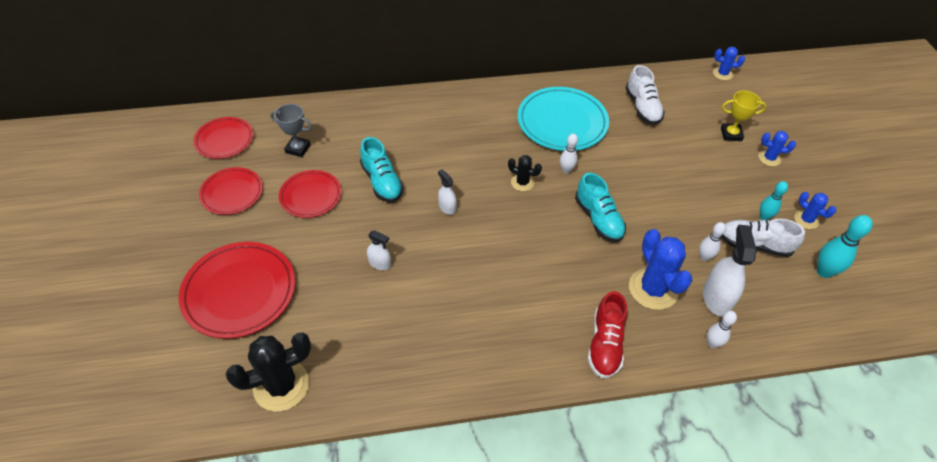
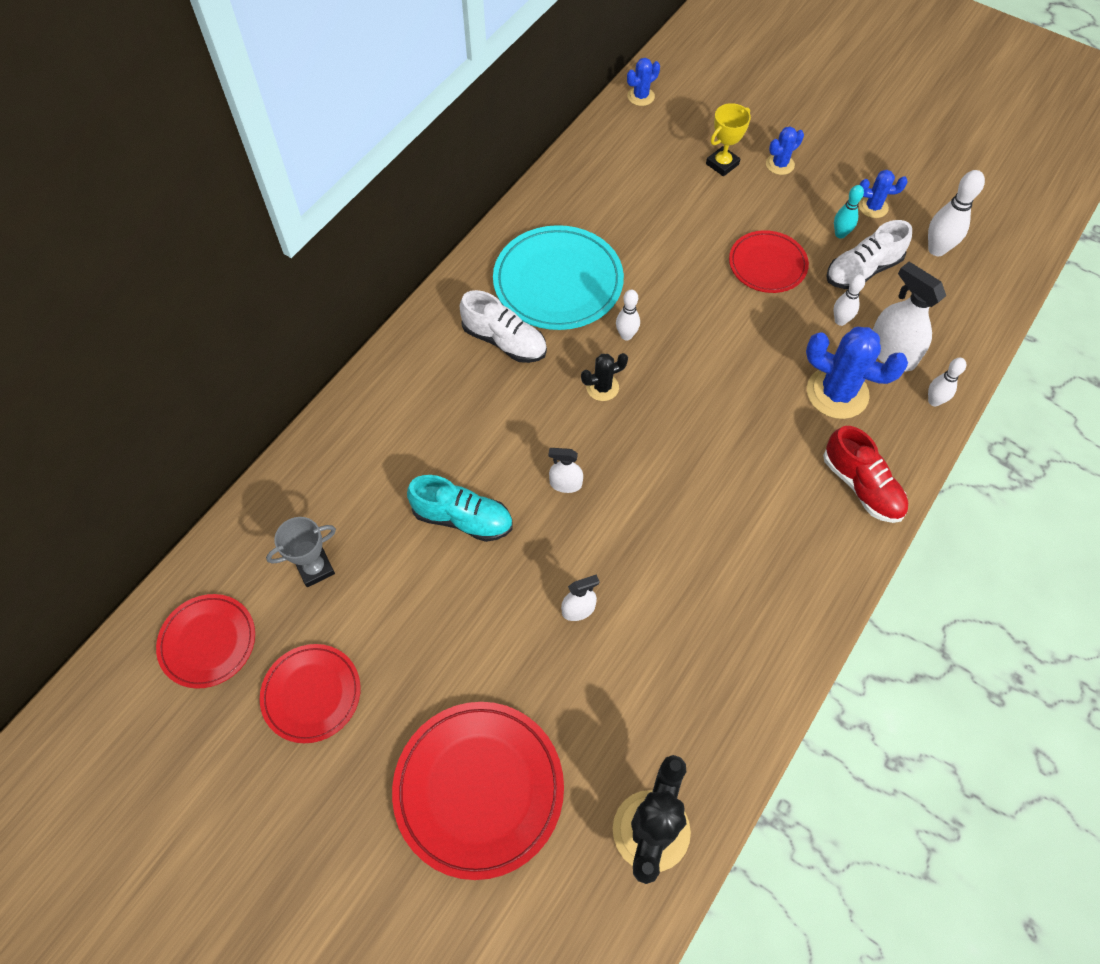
camera: 45 degrees left, 10 degrees up
(311, 196) = (407, 609): red plate -> red plate (767, 264)
(598, 219) = (715, 363): turquoise shoe -> none
(642, 107) = (612, 198): white shoe -> white shoe (504, 341)
(824, 272) = (936, 249): turquoise bowling pin -> white bowling pin

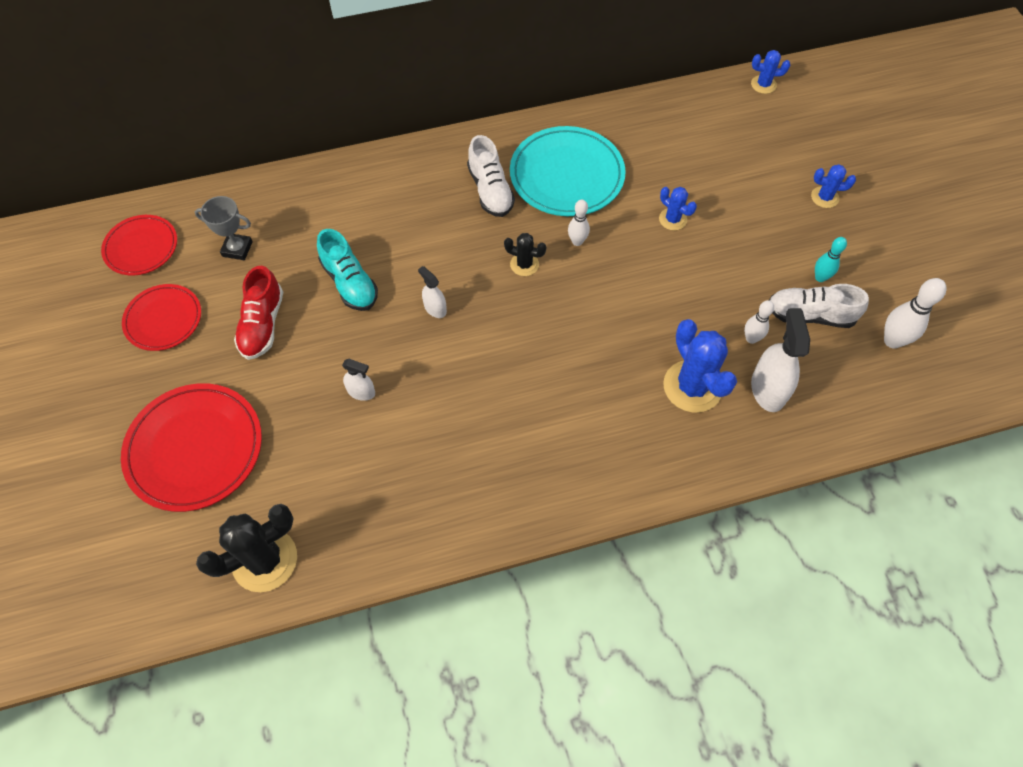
camera: 40 degrees right, 0 degrees up
(722, 164) = (777, 169): yellow trophy -> none
(767, 264) = (735, 262): red plate -> none
(861, 486) = (640, 462): red shoe -> red shoe (262, 324)
(873, 207) = (870, 275): blue cactus -> blue cactus (672, 219)
(934, 401) = (765, 446): white bowling pin -> none

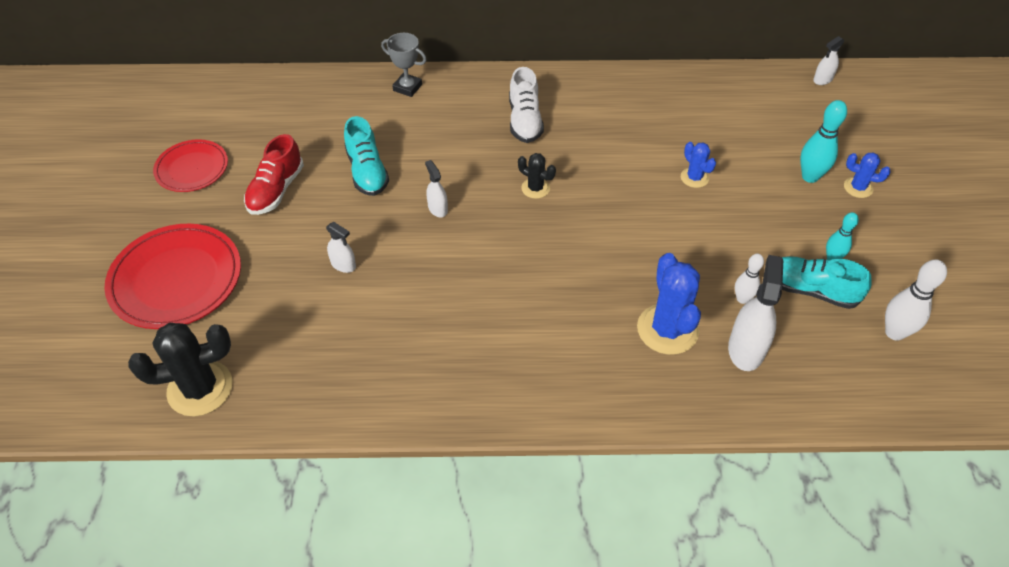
camera: 15 degrees right, 10 degrees down
(141, 247) = (196, 108): red plate -> none
(237, 249) = (278, 125): grey trophy -> grey trophy (407, 87)
(567, 175) = (602, 121): turquoise plate -> none
(577, 241) = (593, 179): white bowling pin -> none
(763, 85) = (823, 79): blue cactus -> white spray bottle
(778, 195) = (810, 176): none -> turquoise bowling pin
(809, 315) = (811, 290): white shoe -> turquoise shoe

